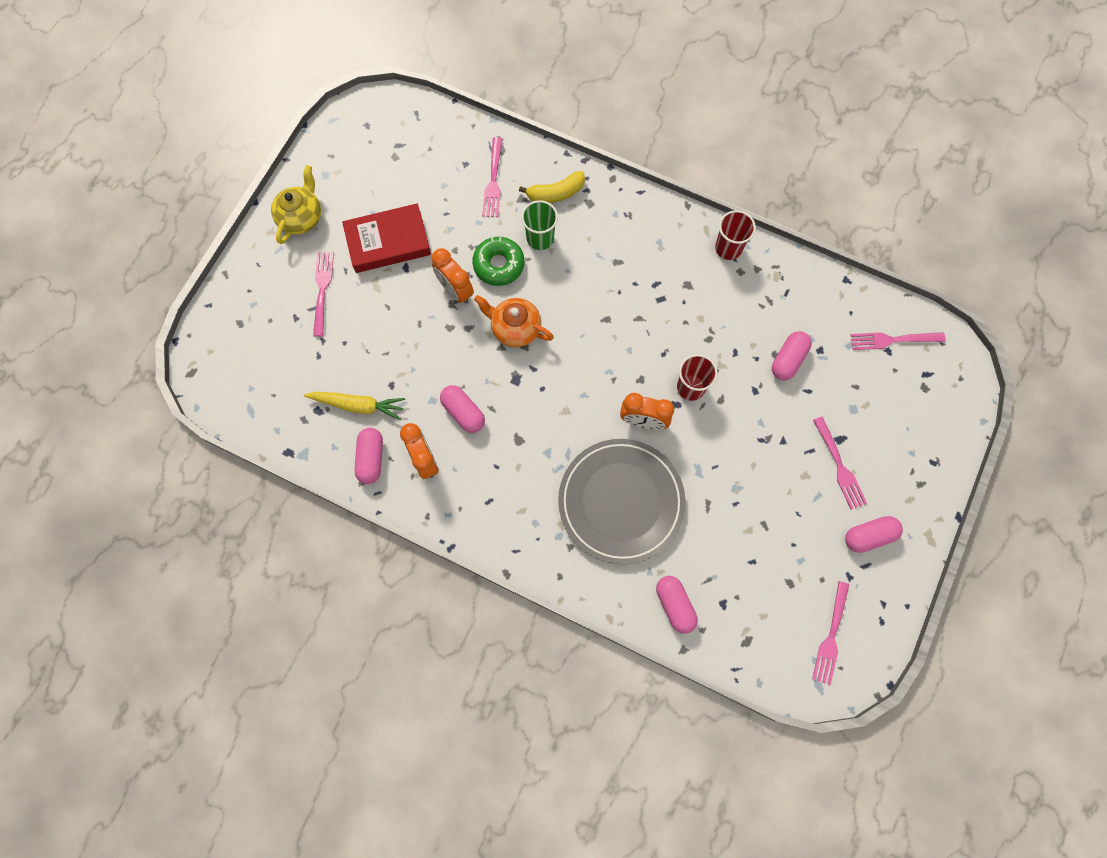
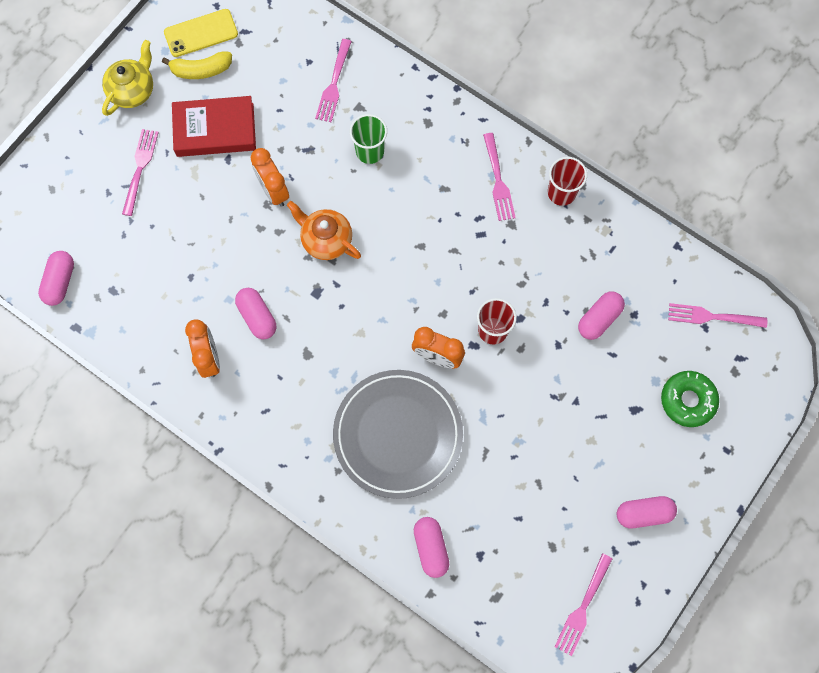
camera: 10 degrees right, 0 degrees up
(357, 153) = (201, 33): none -> yellow phone
(358, 405) = (153, 292): yellow carrot -> none
(371, 458) = (156, 347): pink capsule -> pink capsule (60, 282)
(498, 264) = (322, 172): green donut -> green donut (687, 400)
(555, 193) = (395, 107): yellow banana -> yellow banana (201, 70)
(839, 465) = (628, 436): pink fork -> pink fork (498, 180)

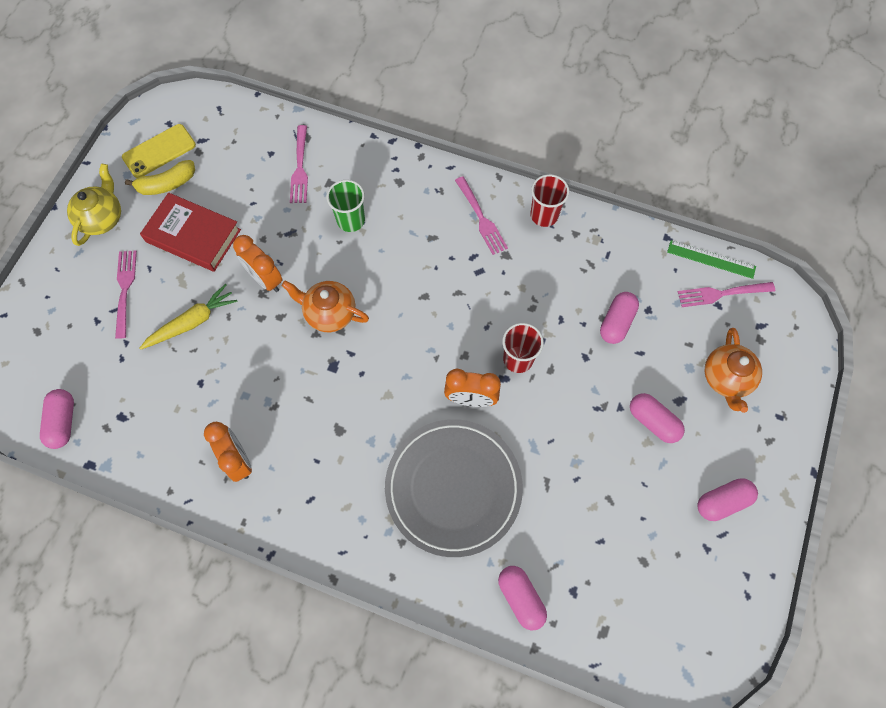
camera: 15 degrees left, 5 degrees down
(196, 216) = (192, 322): none -> yellow carrot
(215, 130) = (193, 236): red book -> red book turned 45 degrees clockwise
(257, 317) = (278, 405): pink capsule -> pink capsule (653, 421)
(583, 607) = (694, 617): pink fork -> none
(687, 400) = (726, 378): green donut -> orange teapot
(714, 279) = (711, 259): none -> green ruler

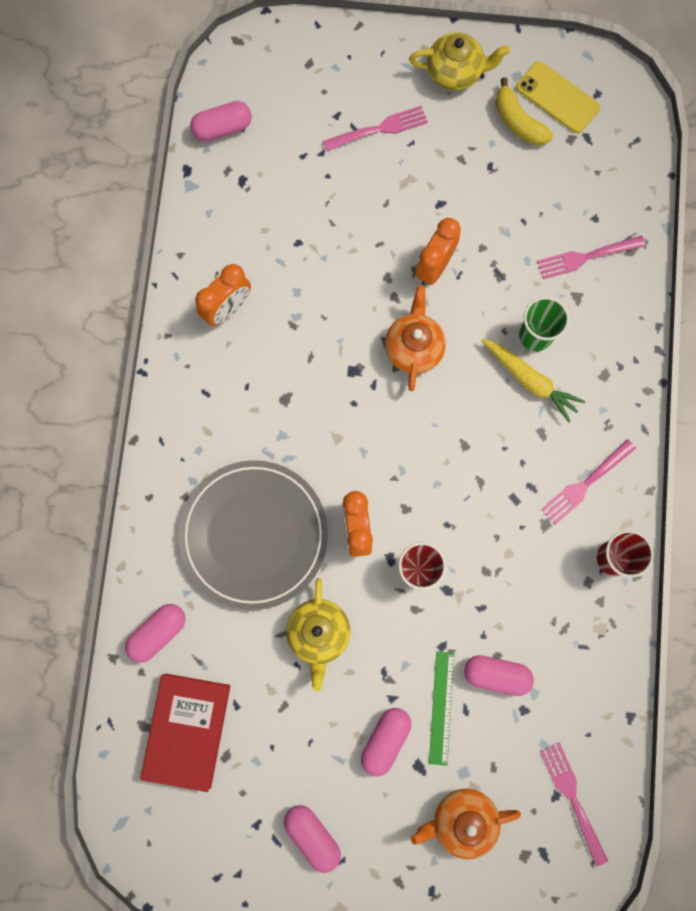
camera: 75 degrees right, 10 degrees up
(192, 322) = (362, 210): yellow carrot -> yellow carrot (530, 381)
(193, 236) = (463, 173): red book -> red book (187, 730)
(553, 453) = (319, 633): none -> yellow teapot
(711, 259) = (616, 778): green ruler -> green ruler (441, 707)

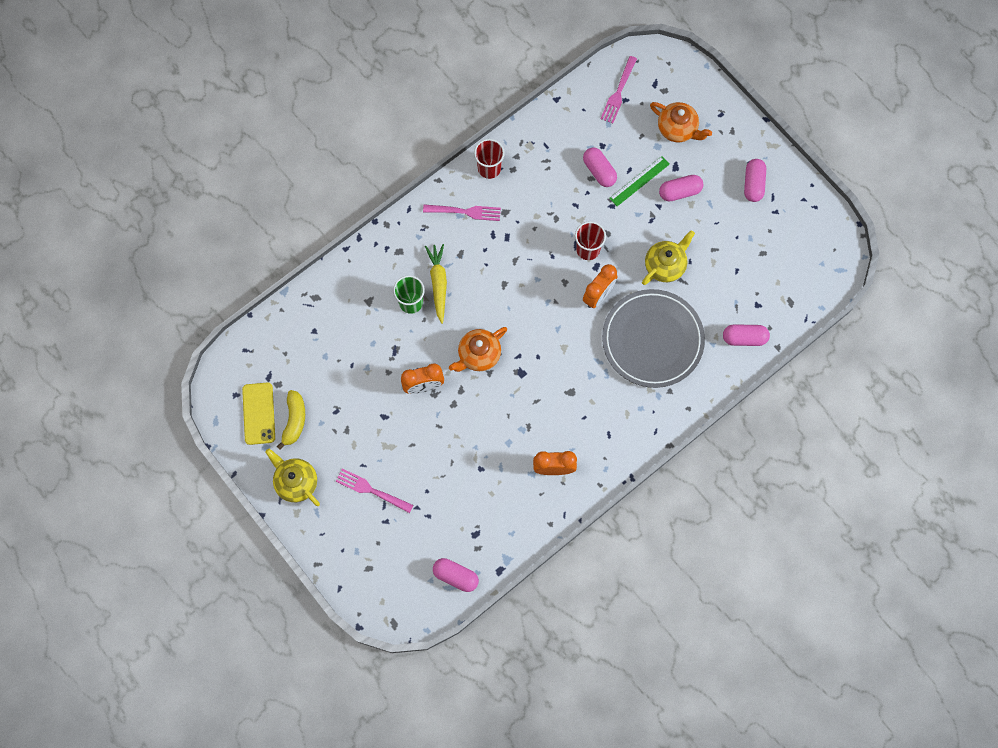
camera: 135 degrees left, 5 degrees down
(187, 730) = (770, 281): red book -> none
(587, 257) = (341, 316): pink fork -> none

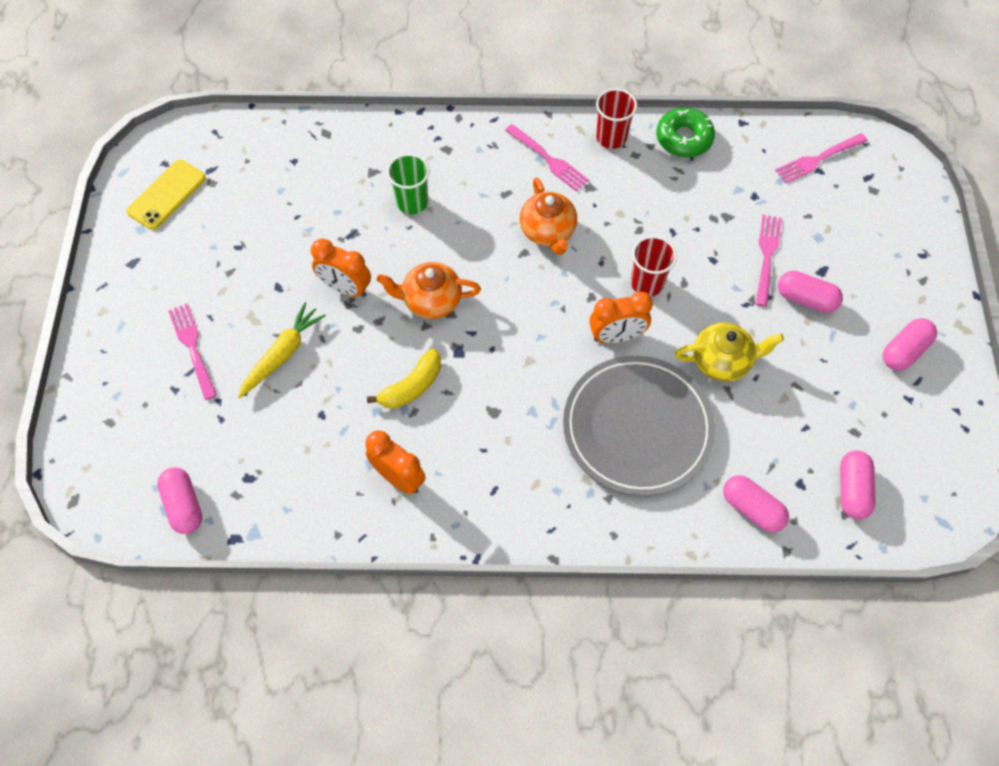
camera: 40 degrees right, 10 degrees down
(294, 421) = (191, 226): yellow banana -> yellow banana (411, 386)
(296, 482) = (132, 282): yellow teapot -> none
(438, 283) = (457, 204): yellow carrot -> yellow carrot (282, 354)
(531, 136) = (684, 138): none -> green donut
(599, 171) = (729, 217): pink capsule -> pink capsule (852, 489)
(639, 181) = (767, 257): green ruler -> pink fork
(677, 129) = (857, 236): orange teapot -> orange teapot (548, 231)

